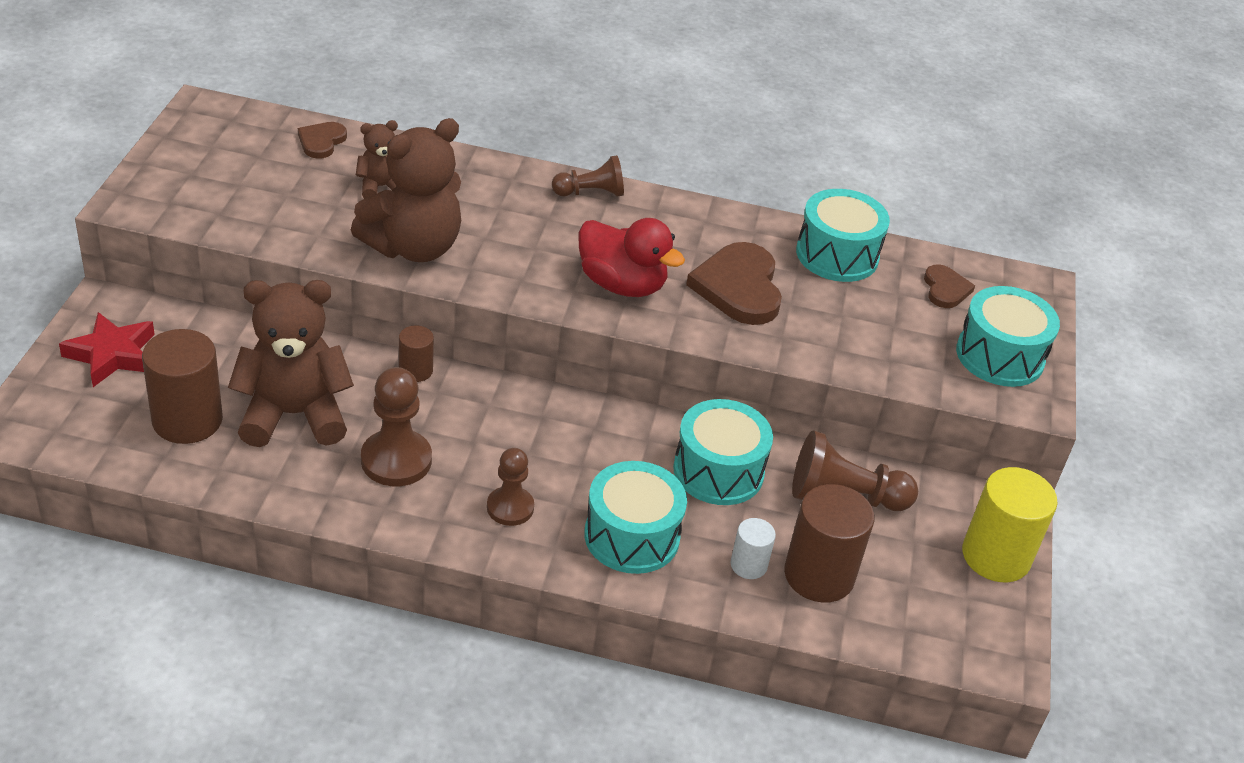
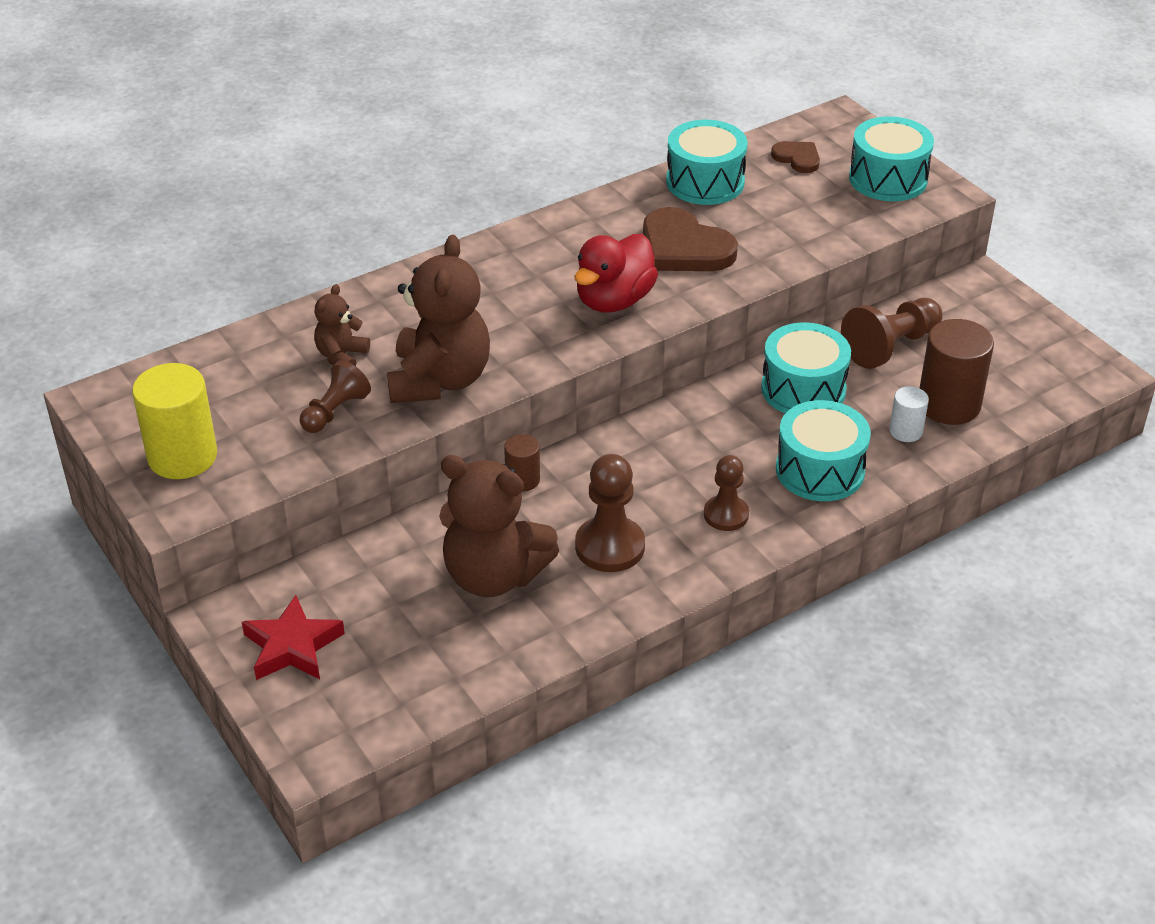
camera: 40 degrees left, 0 degrees up
(187, 420) = (428, 641): brown cylinder -> none
(294, 414) = (494, 575): brown teddy bear -> brown teddy bear turned 105 degrees counterclockwise
(321, 141) = (238, 356): brown heart -> none
(590, 193) = (490, 253): brown pawn -> brown pawn (335, 411)
(622, 285) = (614, 300): red duck -> red duck turned 135 degrees clockwise
(995, 556) = (1014, 316): yellow cylinder -> yellow cylinder (182, 456)

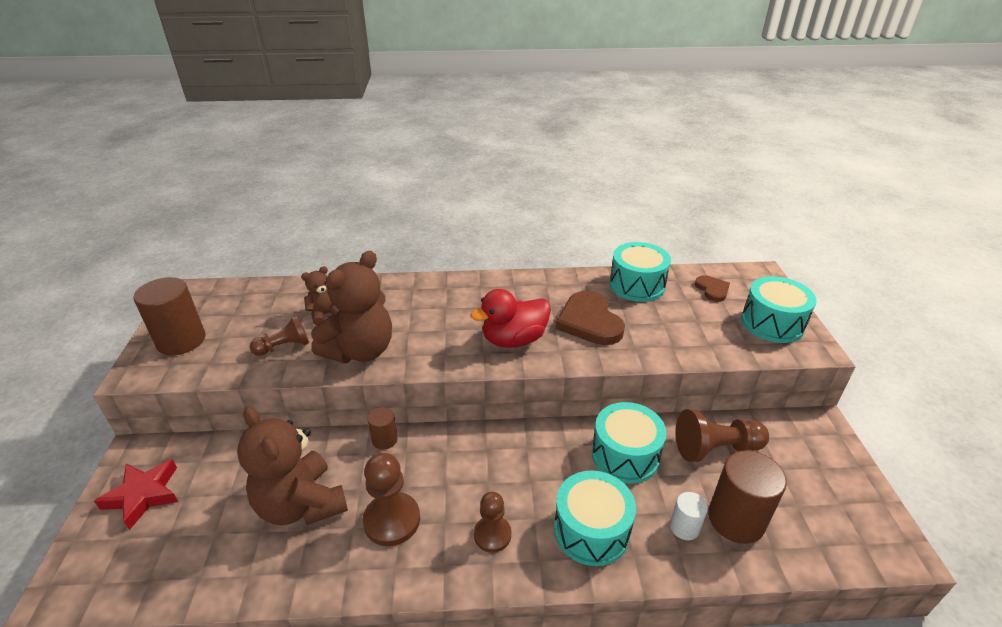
camera: 30 degrees right, 5 degrees down
(182, 456) = (181, 341): yellow cylinder -> brown cylinder

